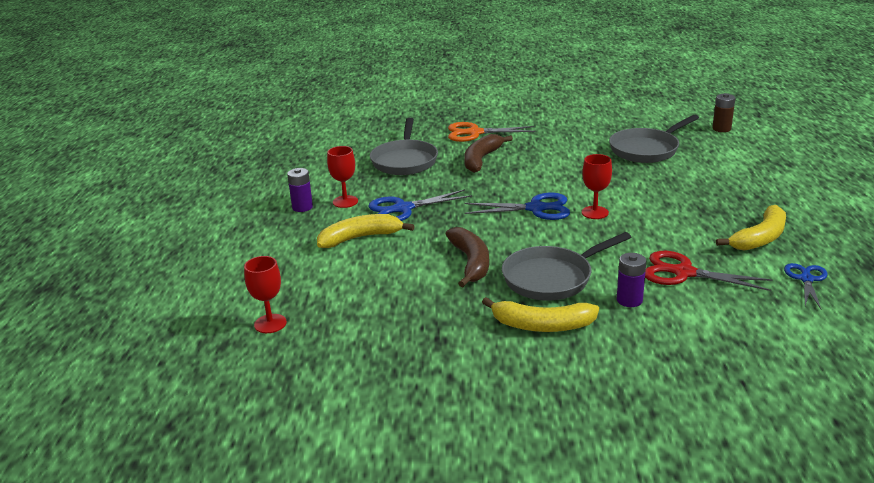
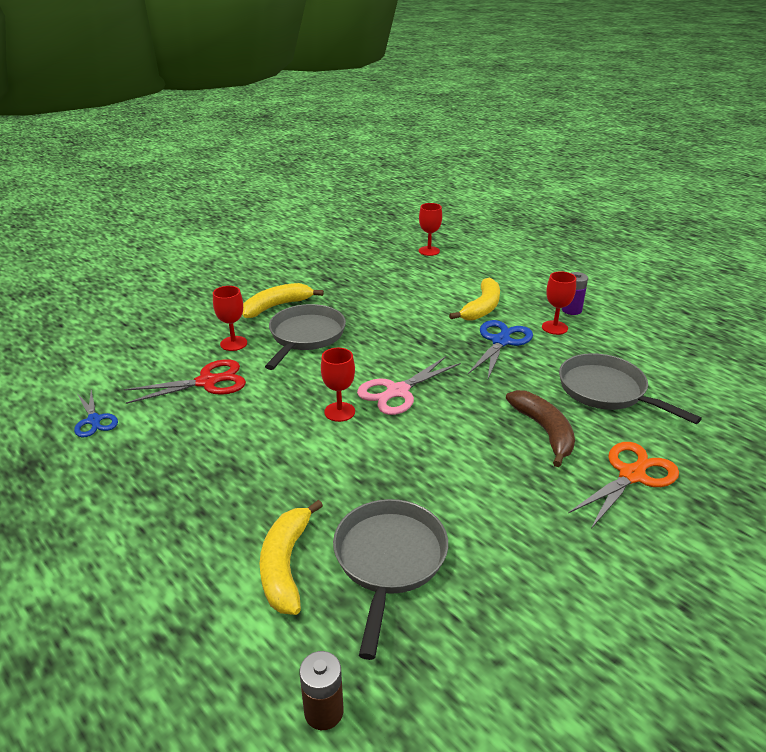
camera: 135 degrees right, 5 degrees up
(471, 263) = (377, 323): brown banana -> none
(536, 208) = (397, 391): blue scissors -> pink scissors
(629, 300) = (233, 343): purple battery -> red goblet
(760, 238) = (153, 453): yellow banana -> yellow banana (285, 565)

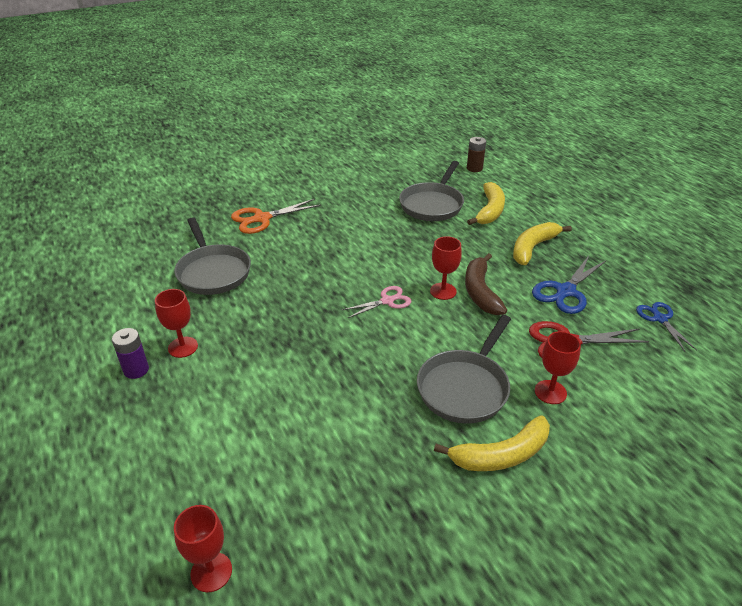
camera: 165 degrees left, 5 degrees up
(397, 391) = (387, 301): pink scissors -> pink scissors, size x0.65
(482, 308) = (234, 395): yellow banana -> yellow banana (533, 248)
(501, 341) = (255, 339): blue scissors -> blue scissors (565, 291)
(544, 431) = (292, 251): brown banana -> brown banana (480, 292)

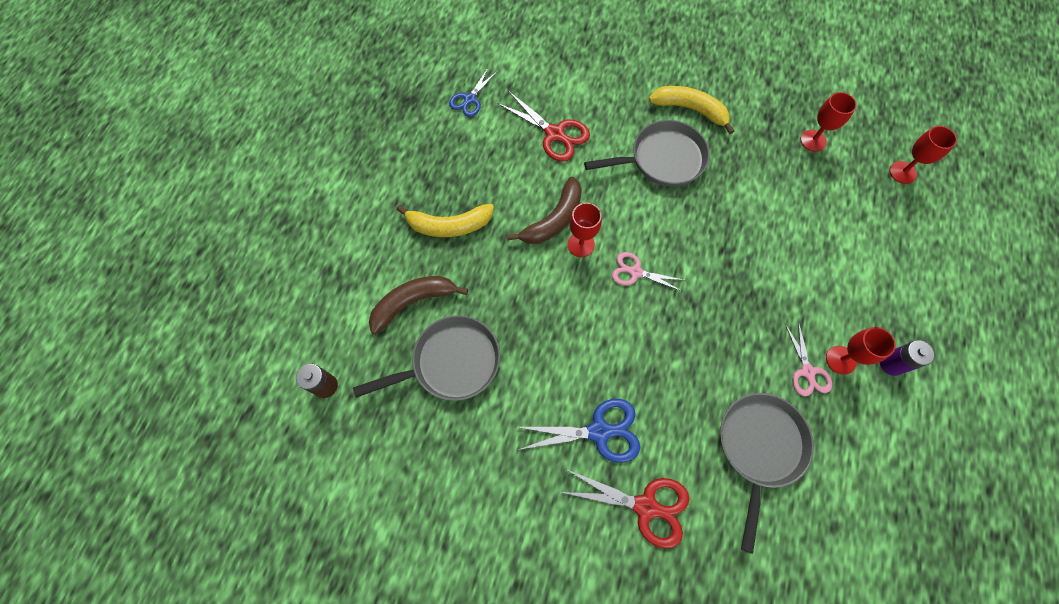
camera: 135 degrees left, 30 degrees up
(206, 325) = (807, 371): none -> pink scissors
(262, 218) = (645, 506): orange scissors -> red scissors
(490, 210) = (413, 302): yellow banana -> brown banana
(550, 392) = (614, 116): red goblet -> red goblet (813, 140)
(565, 291) = (493, 167): blue scissors -> blue scissors (599, 431)

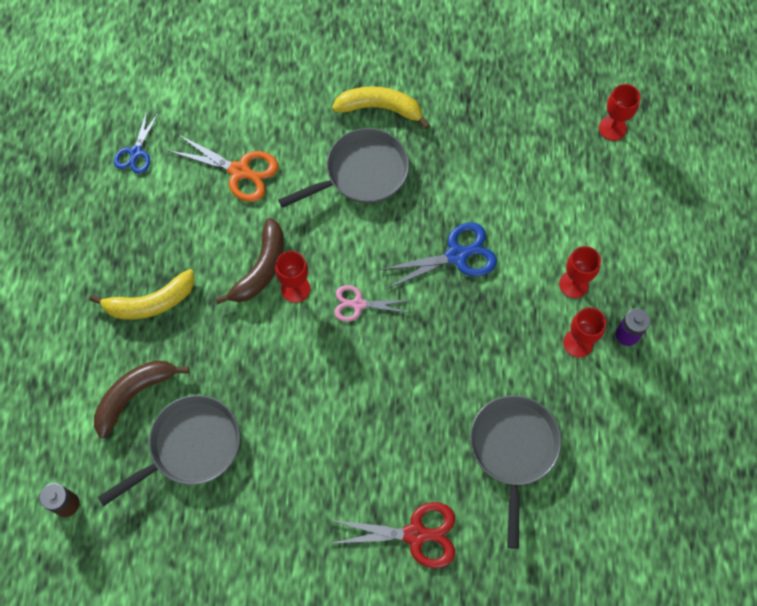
camera: 15 degrees left, 0 degrees up
(554, 134) = (240, 171): red scissors -> orange scissors
(599, 431) = (356, 476): blue scissors -> blue scissors (457, 255)
(807, 371) = (547, 363): pink scissors -> none
(813, 140) = (516, 114): red goblet -> red goblet (573, 284)

